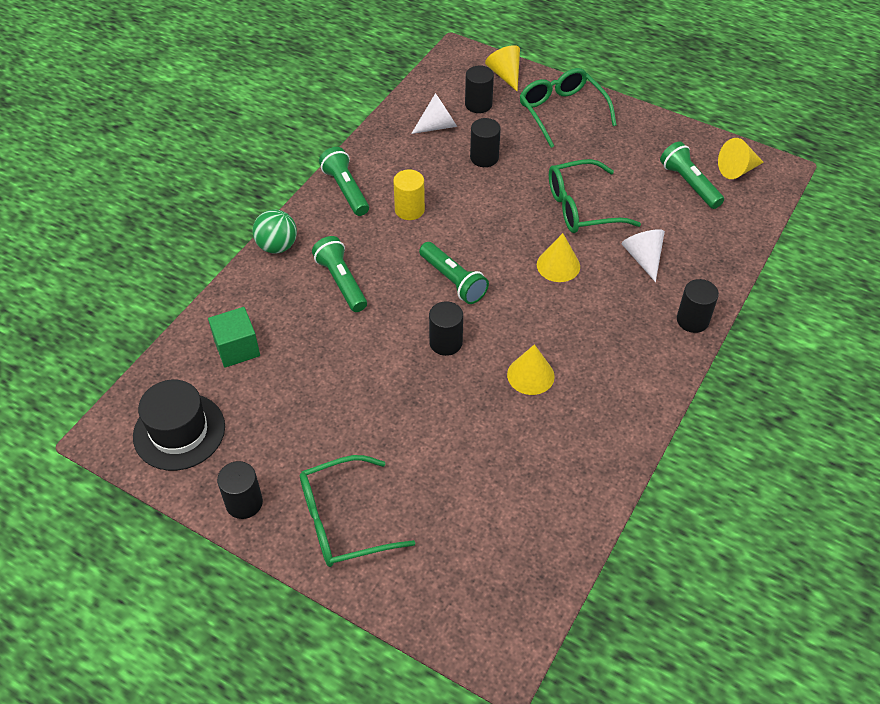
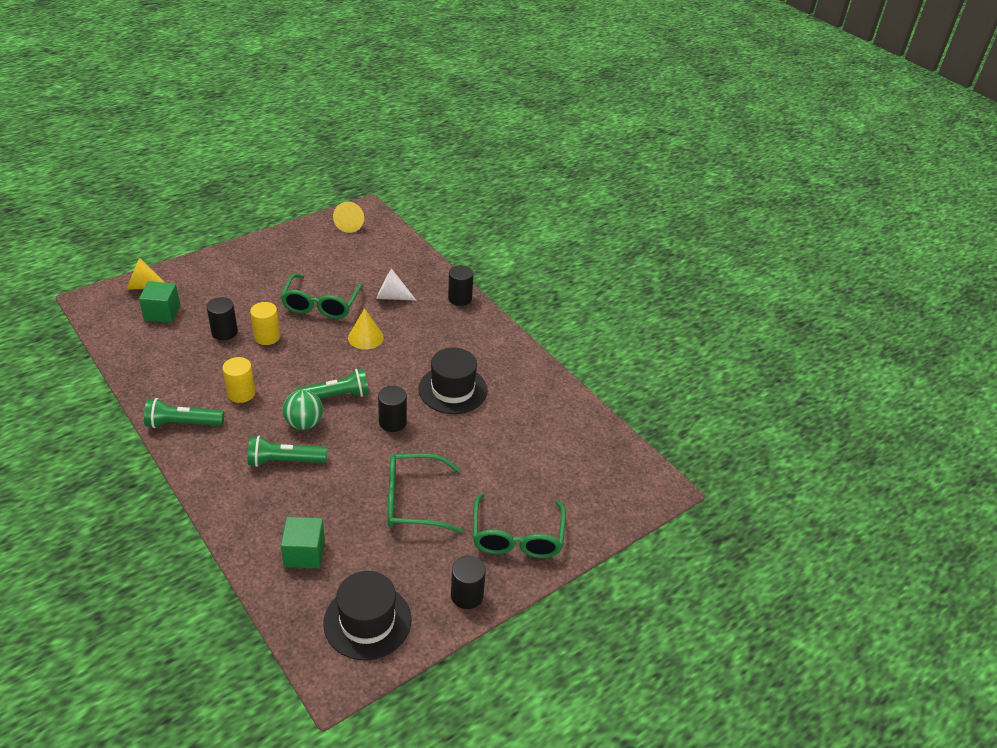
camera: 70 degrees left, 10 degrees down
(277, 246) = (209, 490): green ball -> green ball (304, 423)
(438, 126) = (163, 343): white cone -> none
(478, 104) = (162, 313): black cylinder -> green cube
(500, 190) = (267, 337): none -> yellow cylinder
(530, 375) = (453, 389): yellow cone -> black hat
(562, 112) = (217, 275): green glasses -> green glasses (414, 501)
(689, 184) = (344, 249): green flashlight -> none

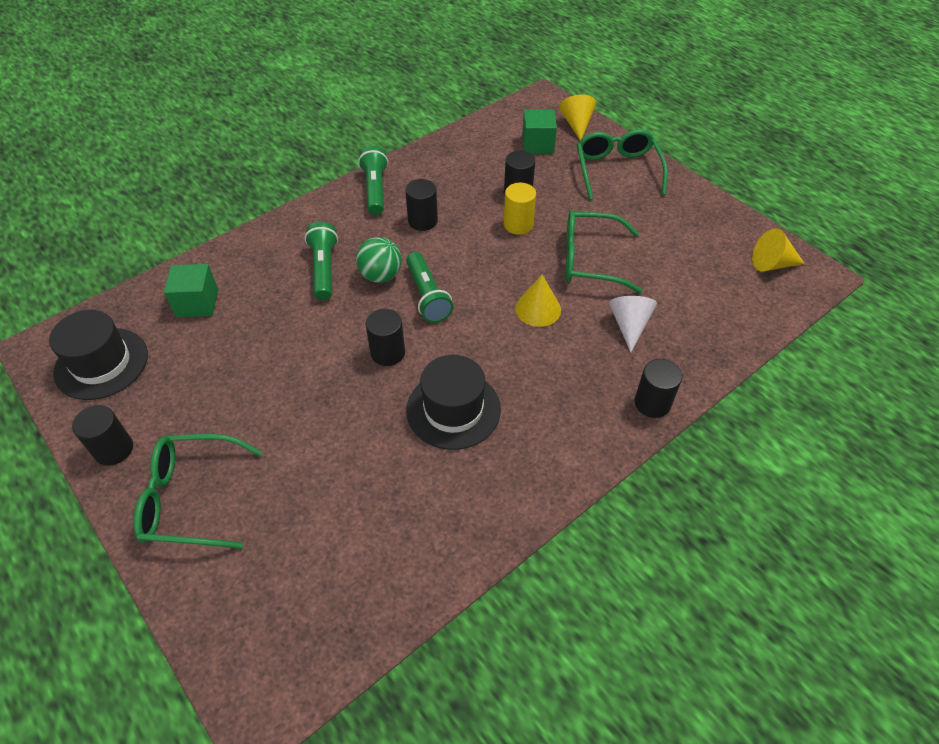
camera: 90 degrees right, 10 degrees up
(241, 393) = (422, 221): yellow cylinder -> black cylinder
(414, 501) = (259, 386): green glasses -> green glasses (617, 170)

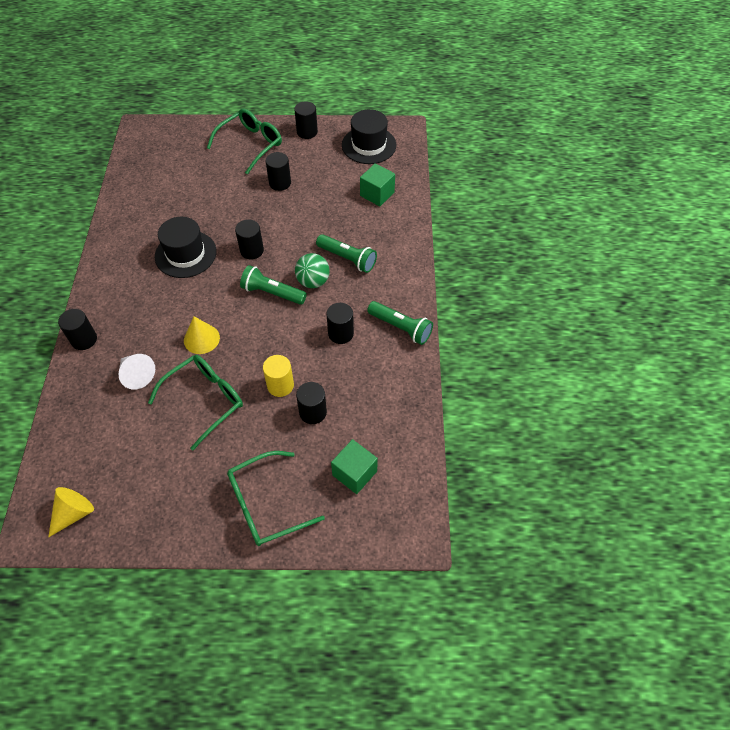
camera: 130 degrees right, 5 degrees up
(249, 406) = (280, 183): none -> black cylinder
(576, 124) = (352, 529): yellow cone -> none
(617, 170) = (266, 504): green glasses -> green glasses turned 120 degrees clockwise

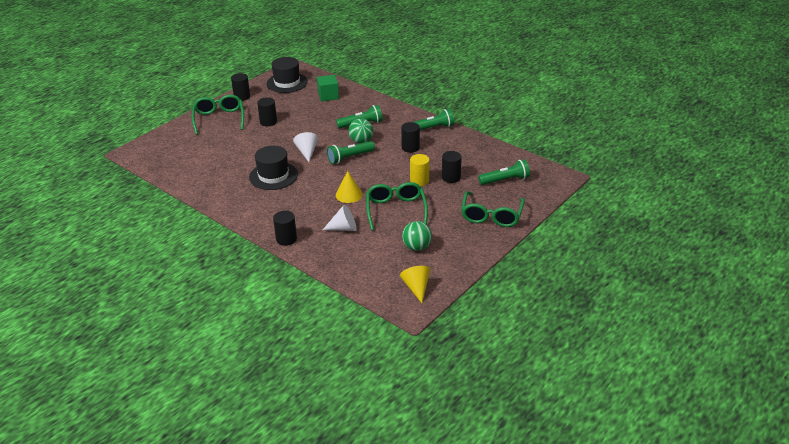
camera: 50 degrees left, 20 degrees down
(148, 466) = (417, 247): none -> green ball
(252, 250) = (307, 152): black cylinder -> white cone
(354, 473) = (505, 180): green cube -> green flashlight

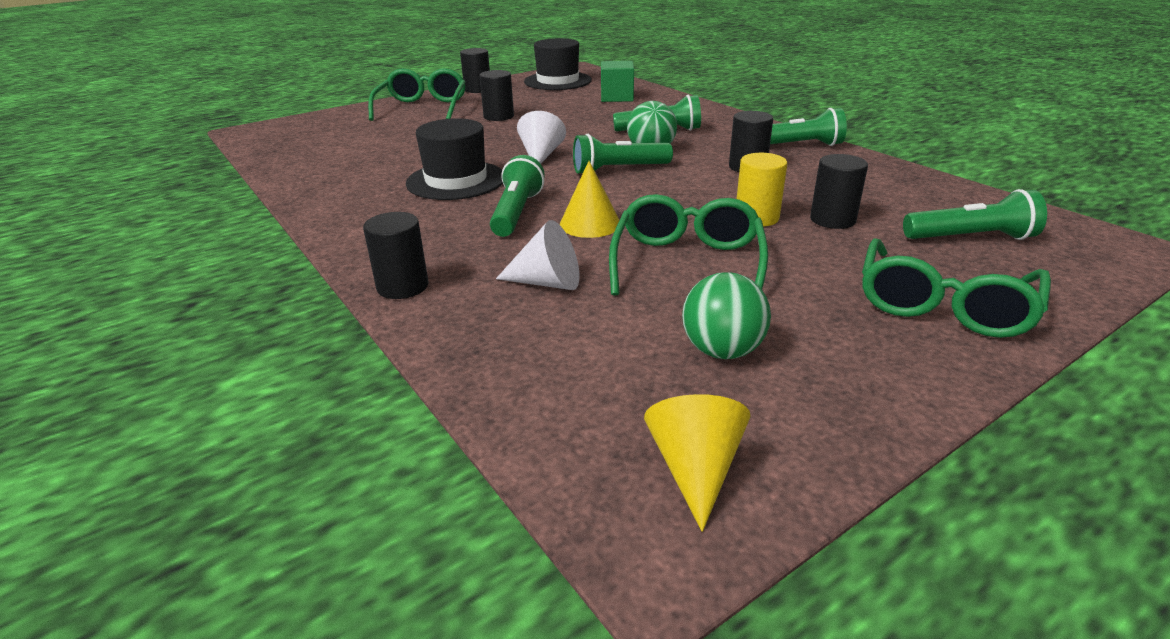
camera: 15 degrees right, 5 degrees down
(313, 193) = (516, 213): none -> green flashlight

